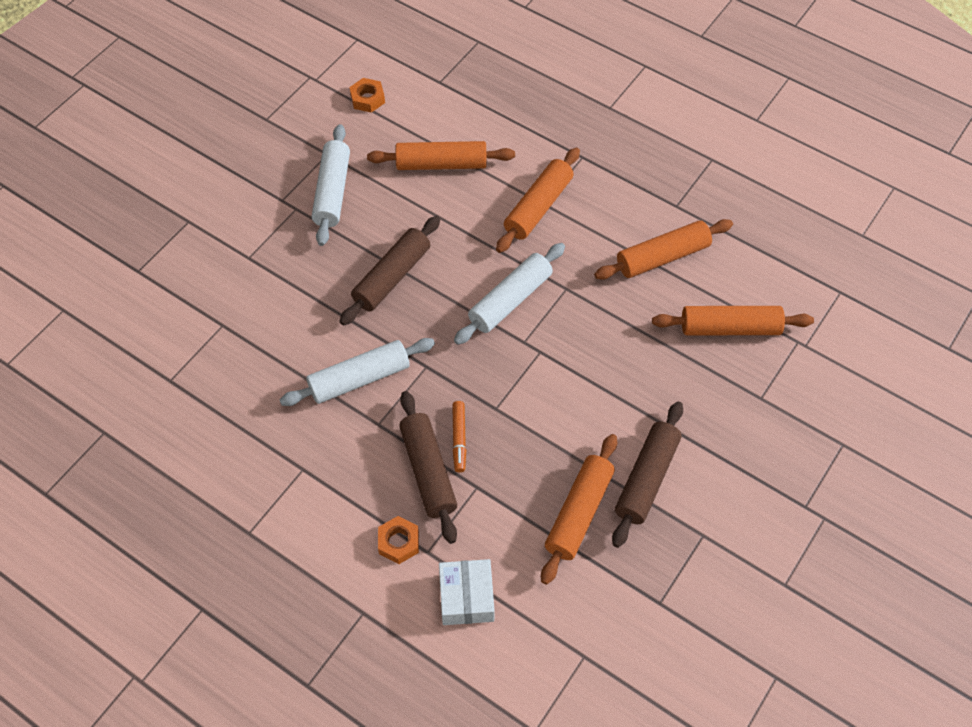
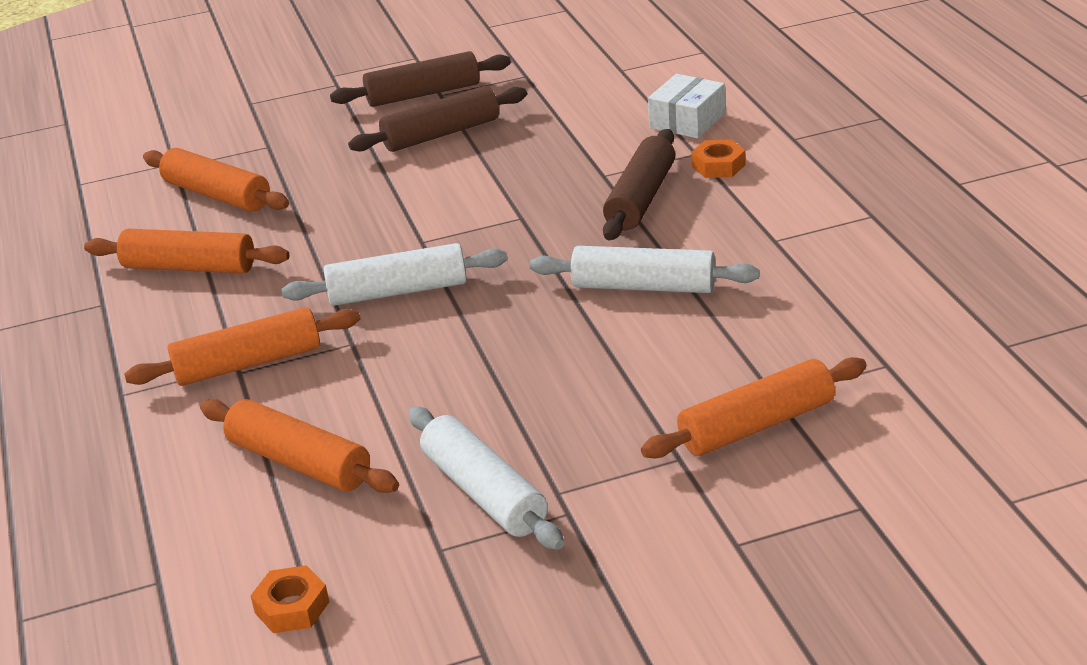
camera: 140 degrees left, 25 degrees down
(332, 191) = (485, 492): white rolling pin -> white rolling pin turned 75 degrees counterclockwise
(392, 277) = (508, 362): brown rolling pin -> brown rolling pin (423, 94)
(459, 439) = (584, 209): orange marker -> none
(578, 513) = (528, 134): orange rolling pin -> orange rolling pin (756, 425)

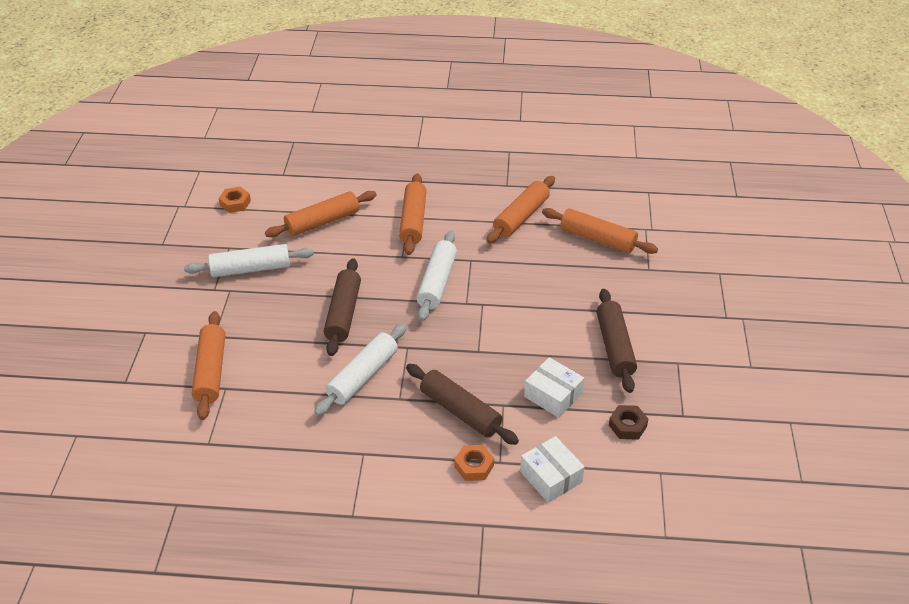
camera: 110 degrees right, 10 degrees up
(217, 195) = (597, 239): orange rolling pin -> orange rolling pin turned 60 degrees clockwise
(423, 94) = (684, 354): brown rolling pin -> brown rolling pin (343, 313)
(559, 150) = (553, 395): none -> white box
(569, 99) = (627, 426): none -> brown nut

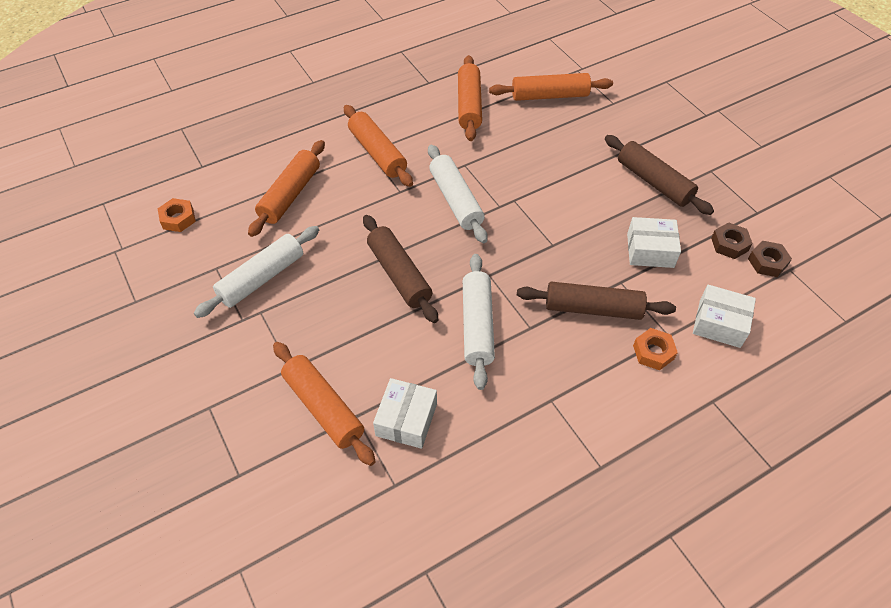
camera: 35 degrees left, 10 degrees up
(254, 409) = (406, 419): none -> white box
(646, 456) = (767, 262): none -> brown nut

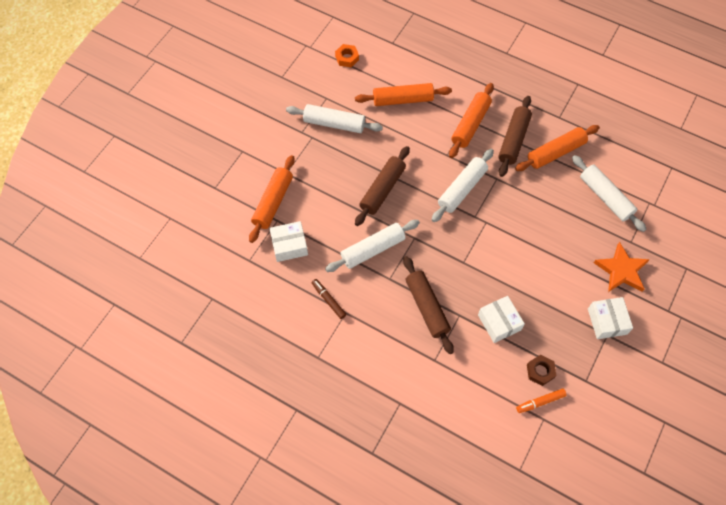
camera: 60 degrees right, 10 degrees up
(521, 411) = (328, 300): none -> brown marker
(549, 96) = (605, 197): orange rolling pin -> white rolling pin
(642, 125) = (621, 270): none -> orange star
(653, 182) = (566, 300): brown rolling pin -> brown rolling pin (513, 140)
(653, 352) = (415, 355): orange nut -> none
(719, 323) = (464, 387): white box -> white box (607, 321)
(767, 262) = (540, 402): brown nut -> orange marker

